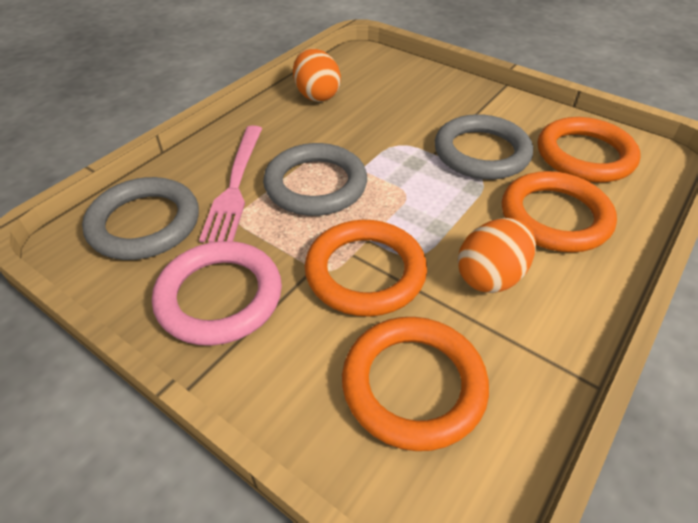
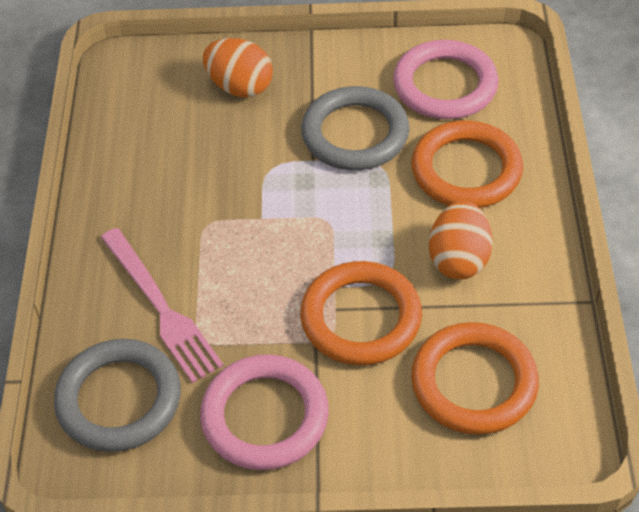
camera: 35 degrees left, 5 degrees up
(315, 185) = (237, 260): grey ring -> none
(317, 95) = (129, 152): orange egg -> orange egg (240, 87)
(584, 155) = (445, 85): orange ring -> pink ring

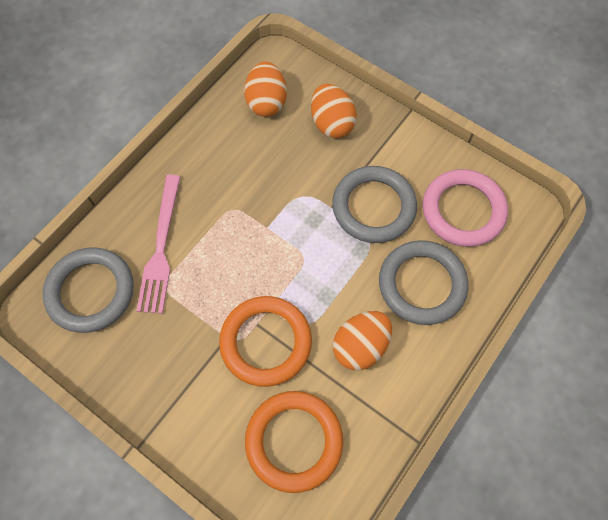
camera: 35 degrees right, 15 degrees up
(149, 107) = (266, 102): none -> orange egg
(265, 416) = (157, 366): pink ring -> none
(466, 170) = (422, 284): orange ring -> grey ring

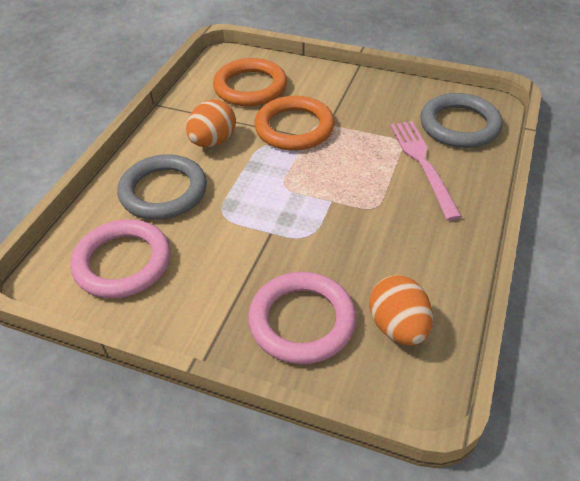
camera: 165 degrees right, 20 degrees down
(332, 123) = (302, 321): orange egg -> pink ring
(373, 207) = (225, 243): grey ring -> none

